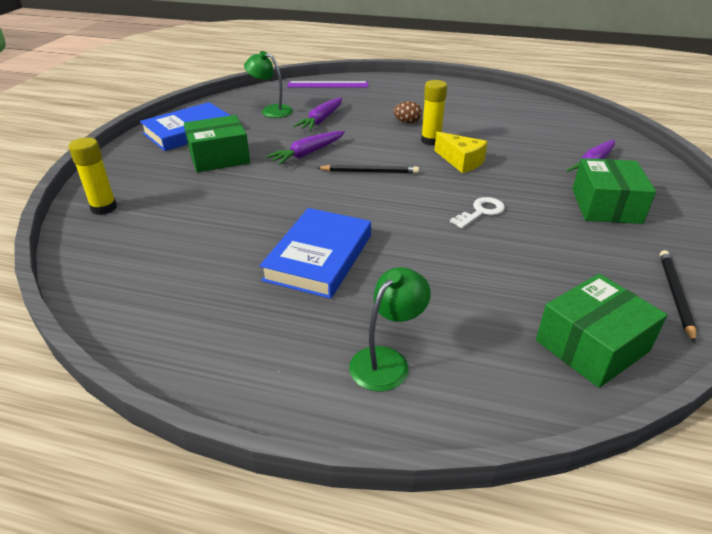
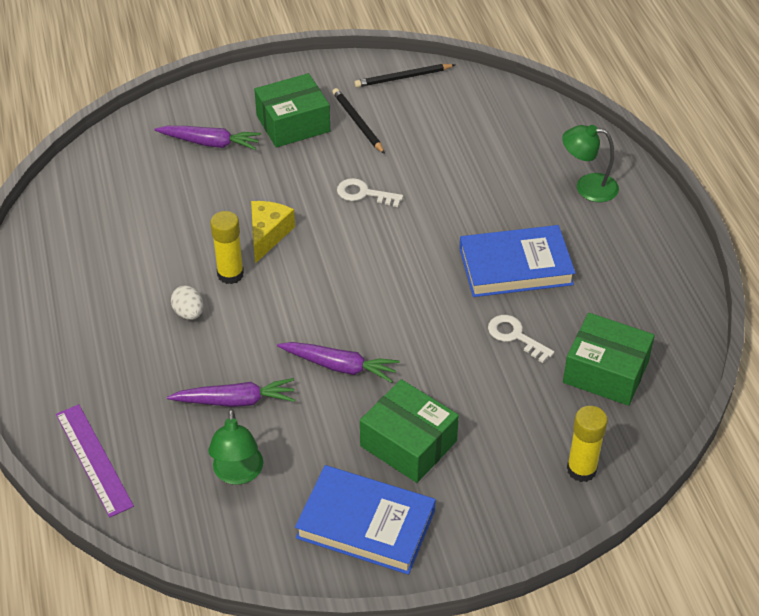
camera: 120 degrees left, 10 degrees up
(246, 227) = (515, 336): none -> white key
(370, 172) = (344, 295): black pencil -> black pencil (357, 123)
(407, 122) = (189, 313): brown egg -> white egg
(592, 345) = (491, 106): green box -> green box (605, 372)

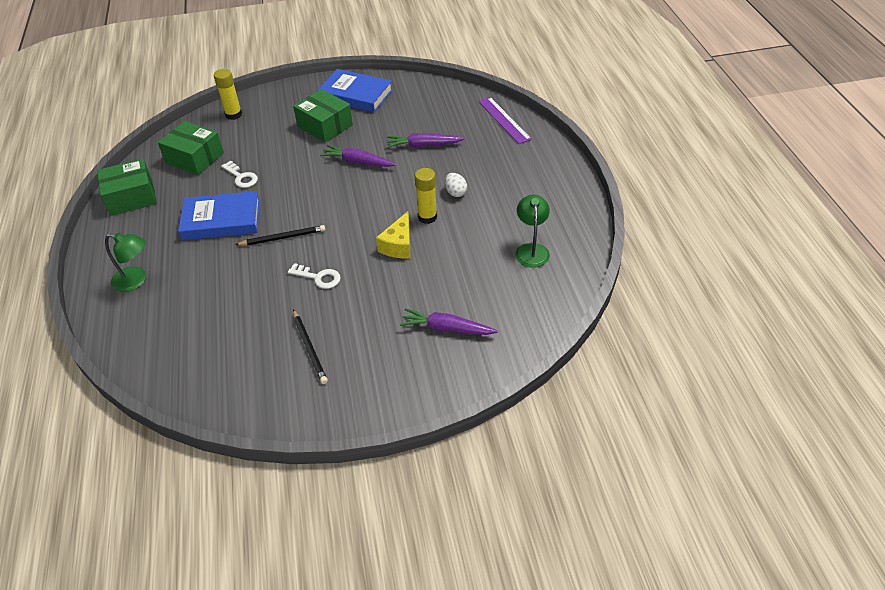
camera: 175 degrees left, 0 degrees up
(238, 474) = (422, 114): green lamp -> green lamp (531, 250)
(293, 123) = (370, 348): green box -> green box (131, 197)
(403, 78) = (252, 403): black pencil -> black pencil (283, 237)

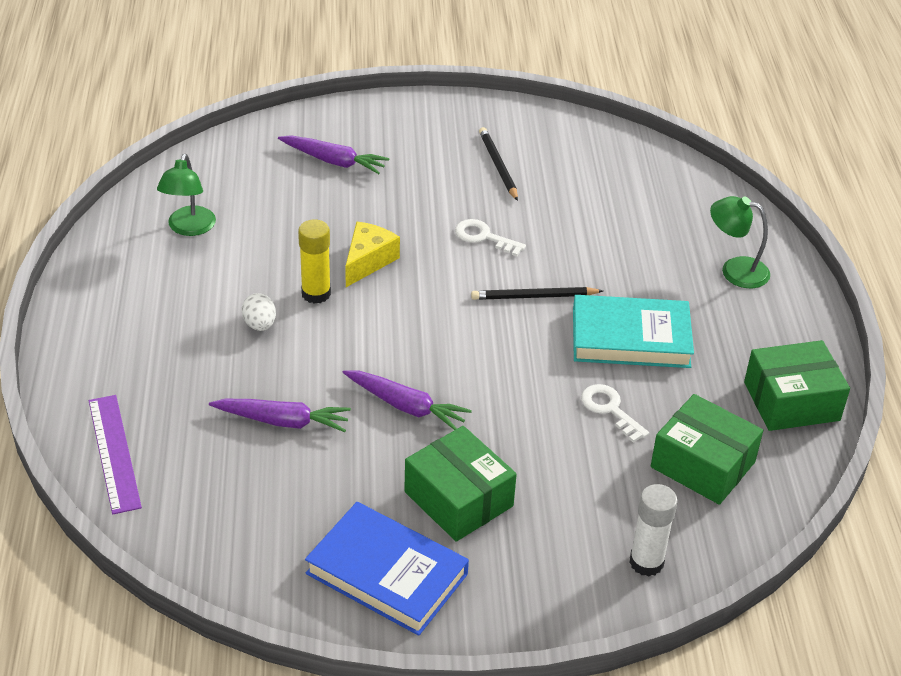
camera: 175 degrees left, 5 degrees down
(222, 220) = (630, 338): blue book -> turquoise book
(233, 115) = (646, 562): yellow glue stick -> white glue stick

